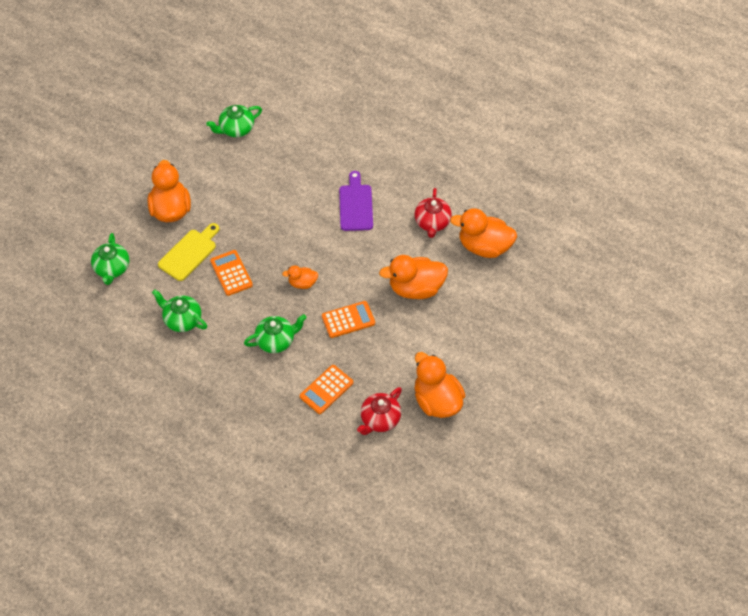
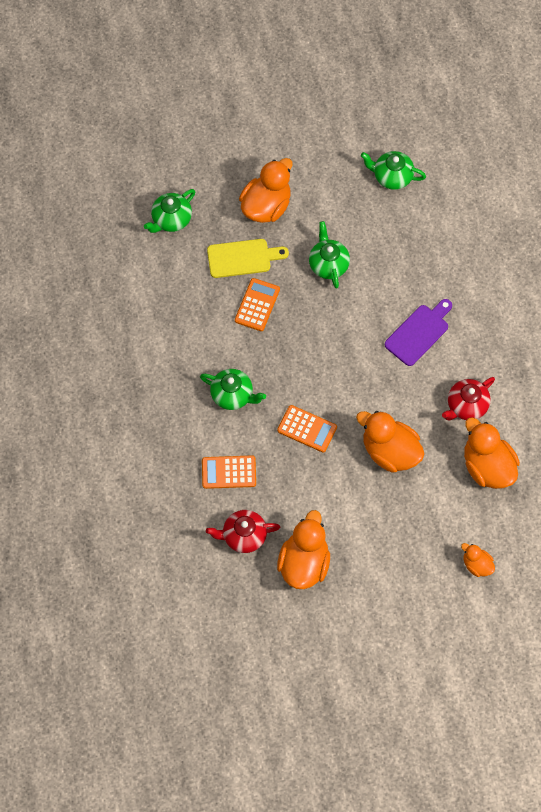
camera: 45 degrees right, 10 degrees up
(182, 320) = (180, 312): green teapot -> green teapot (328, 264)
(302, 283) = (303, 364): orange duck -> orange duck (476, 564)

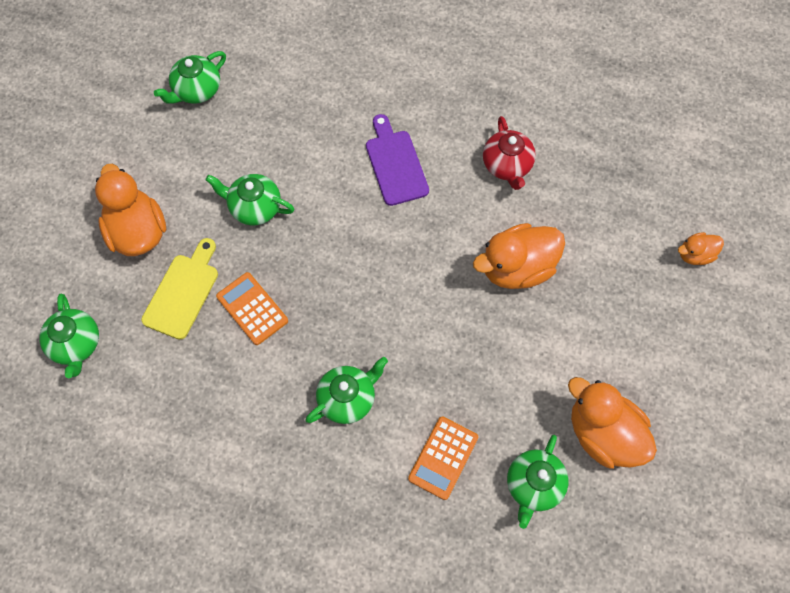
camera: 60 degrees left, 0 degrees up
(243, 536) = (534, 485): red teapot -> green teapot
(307, 429) = (439, 339): orange calculator -> none
(487, 466) = (588, 184): orange duck -> none

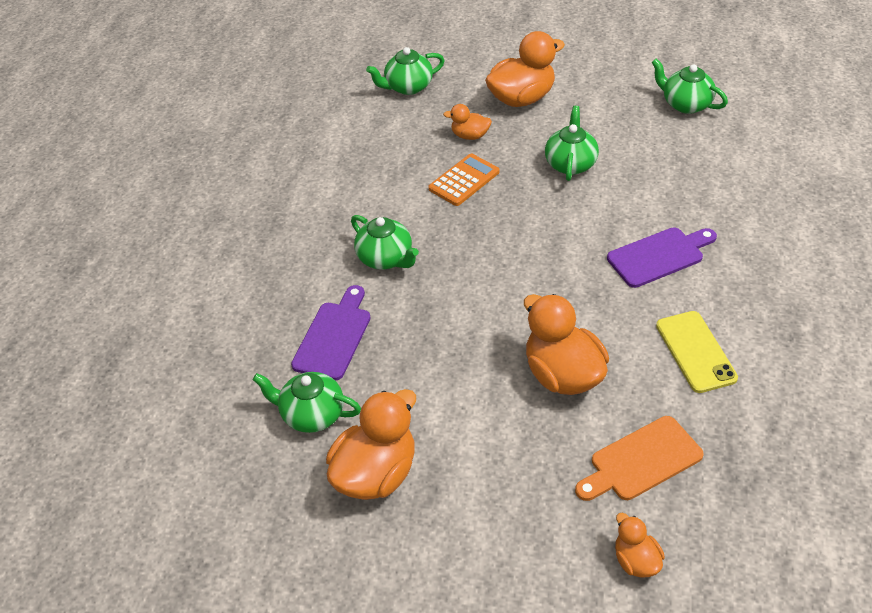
camera: 85 degrees right, 20 degrees down
(183, 292) = (470, 136): yellow cutting board -> orange duck
(443, 458) = (334, 337): orange calculator -> purple cutting board
(507, 165) = (695, 352): red teapot -> yellow phone
(609, 230) = (641, 461): none -> orange cutting board

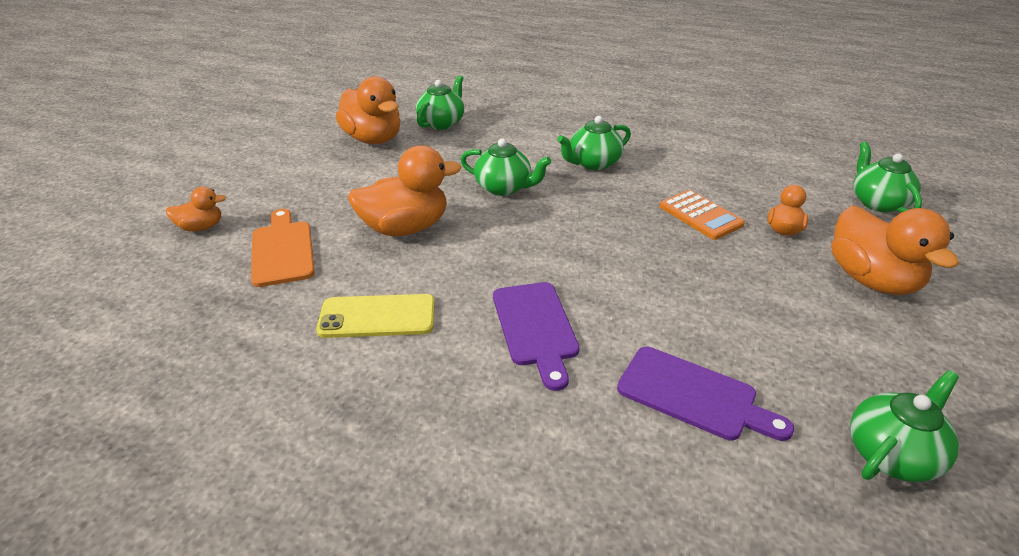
camera: 100 degrees right, 10 degrees down
(334, 337) = (511, 135): purple cutting board -> purple cutting board (693, 395)
(570, 164) = (727, 294): green teapot -> green teapot (504, 188)

